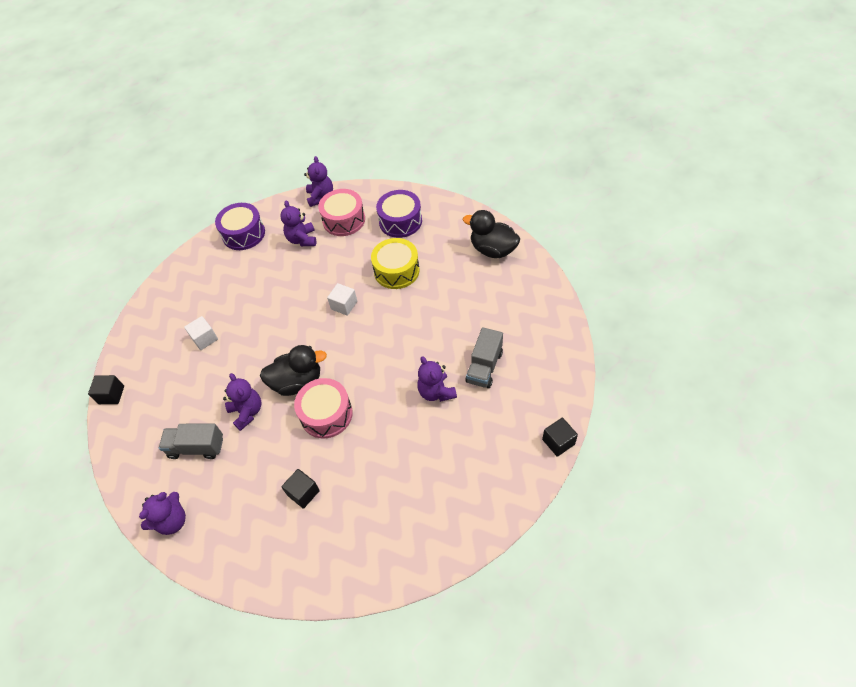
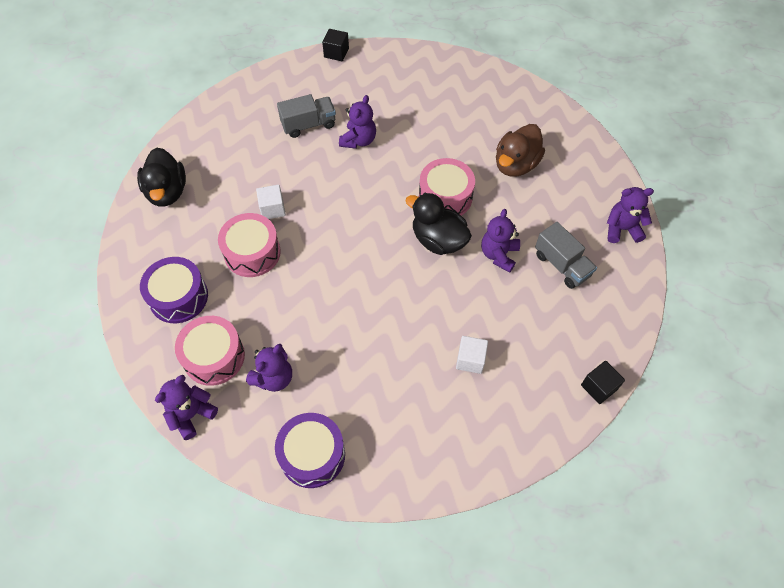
camera: 135 degrees left, 5 degrees up
(303, 493) = (515, 164): black cube -> brown duck
(344, 305) = (329, 267): white cube -> white cube (272, 209)
(396, 271) = (252, 253): yellow drum -> pink drum

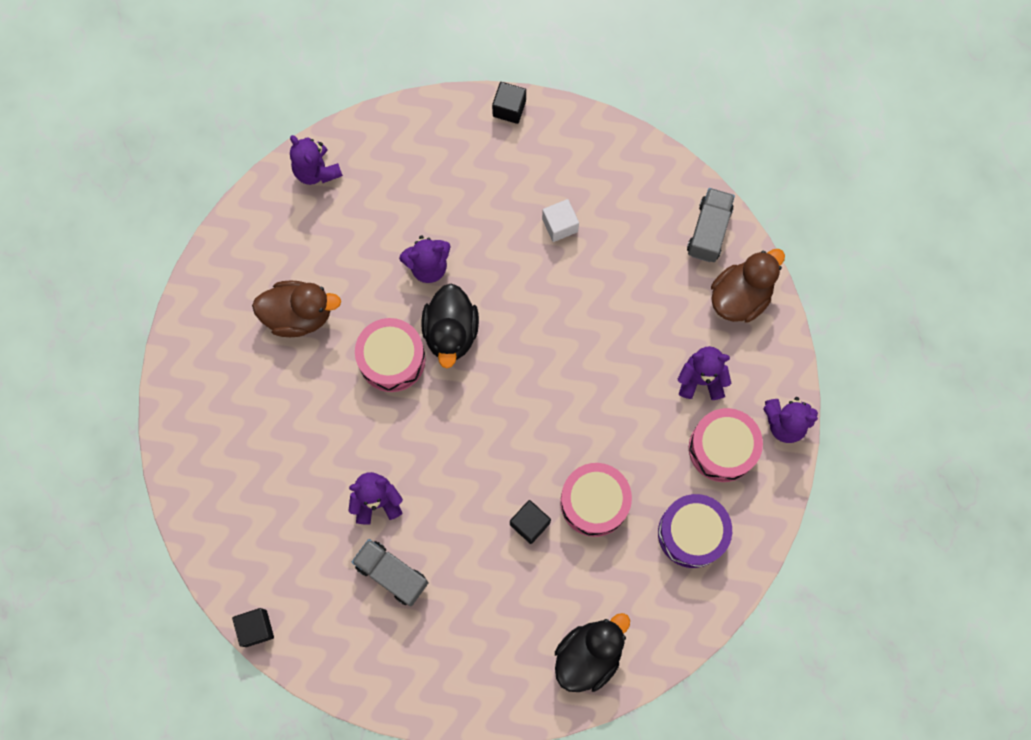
camera: 125 degrees left, 15 degrees up
(272, 209) = (530, 524): white cube -> black cube
(312, 455) = (740, 297): purple drum -> brown duck
(561, 265) = (400, 203): grey truck -> grey truck (709, 231)

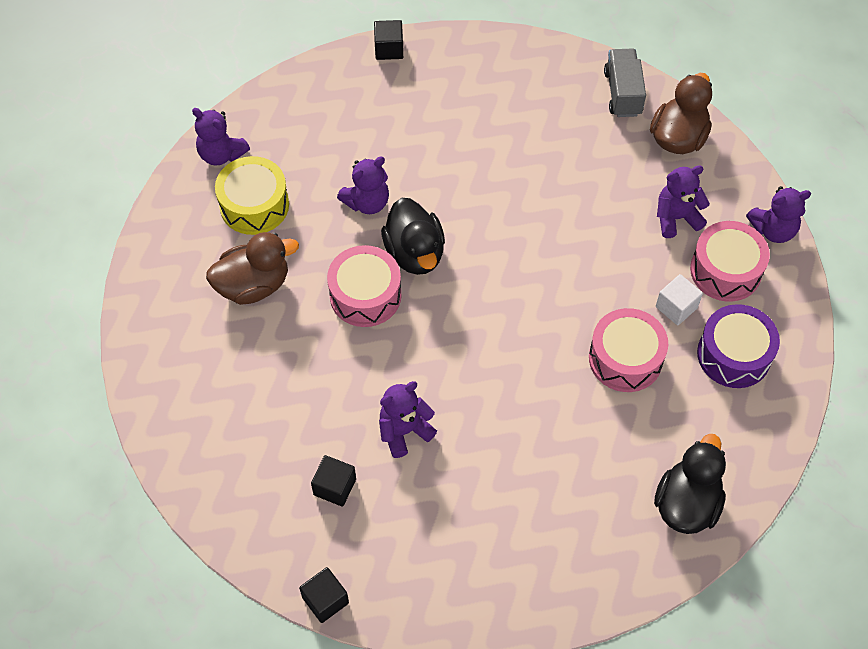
camera: 20 degrees left, 15 degrees down
(327, 234) = (254, 205): none -> yellow drum
(392, 574) = (449, 495): grey truck -> none
(530, 524) = (570, 400): black cube -> black cube (334, 487)
(560, 225) = (480, 130): white cube -> white cube (676, 307)

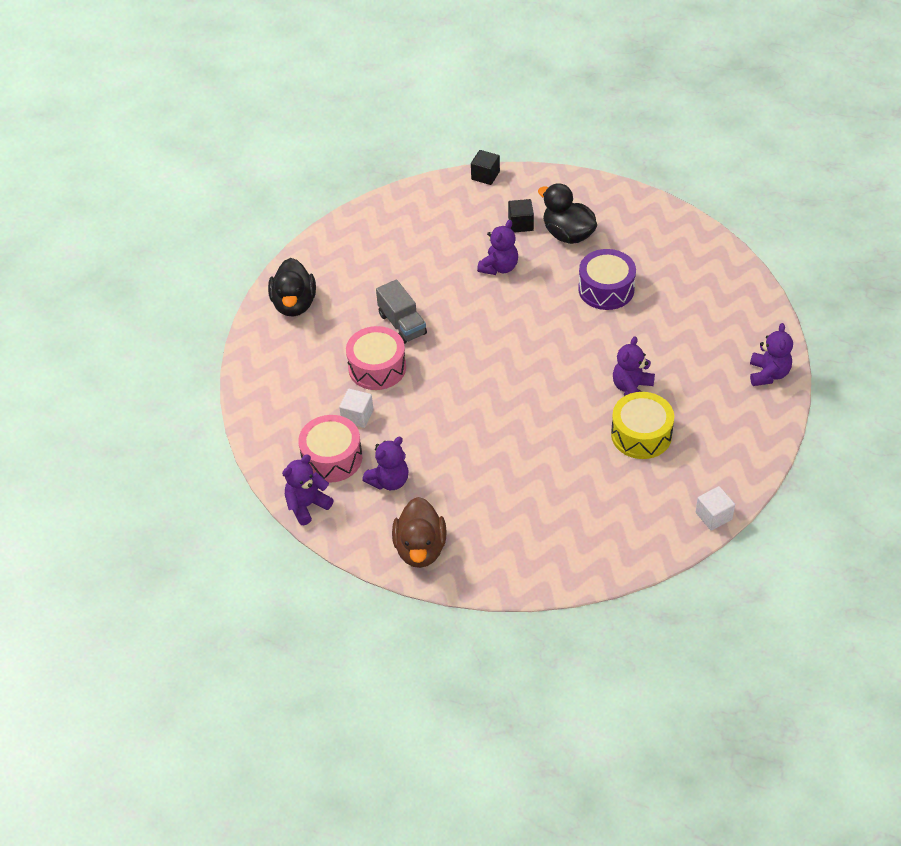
camera: 155 degrees right, 10 degrees down
(221, 154) = (768, 374): purple teddy bear -> purple teddy bear turned 90 degrees clockwise
(253, 285) = (665, 303): brown duck -> none
(254, 205) = (711, 351): yellow drum -> yellow drum (641, 435)
(365, 295) = (584, 329): pink drum -> none
(389, 49) = (713, 516): black cube -> white cube
(415, 253) = (570, 370): black duck -> black duck (568, 234)
(623, 93) = (489, 568): grey truck -> grey truck (402, 324)
(734, 355) = (300, 402): purple drum -> purple drum (606, 289)

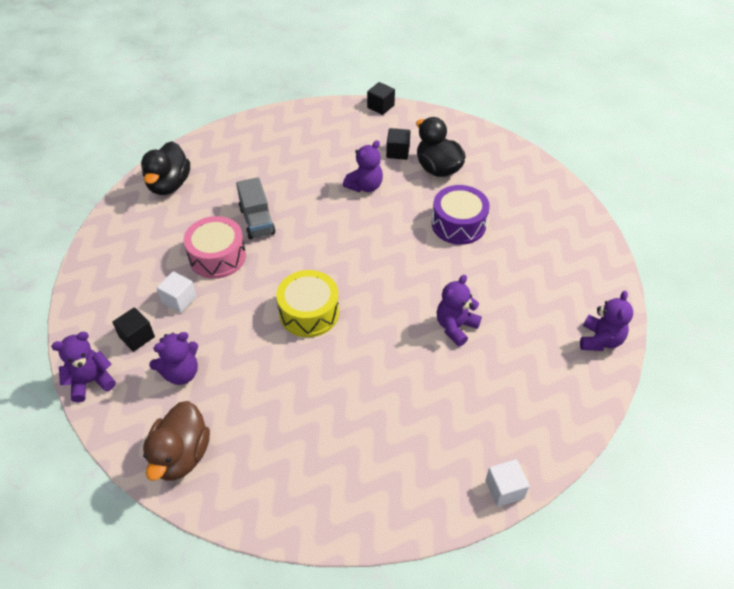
camera: 10 degrees right, 0 degrees up
(332, 458) = (137, 337): pink drum -> black cube
(641, 435) = (451, 378): yellow drum -> yellow drum (309, 312)

